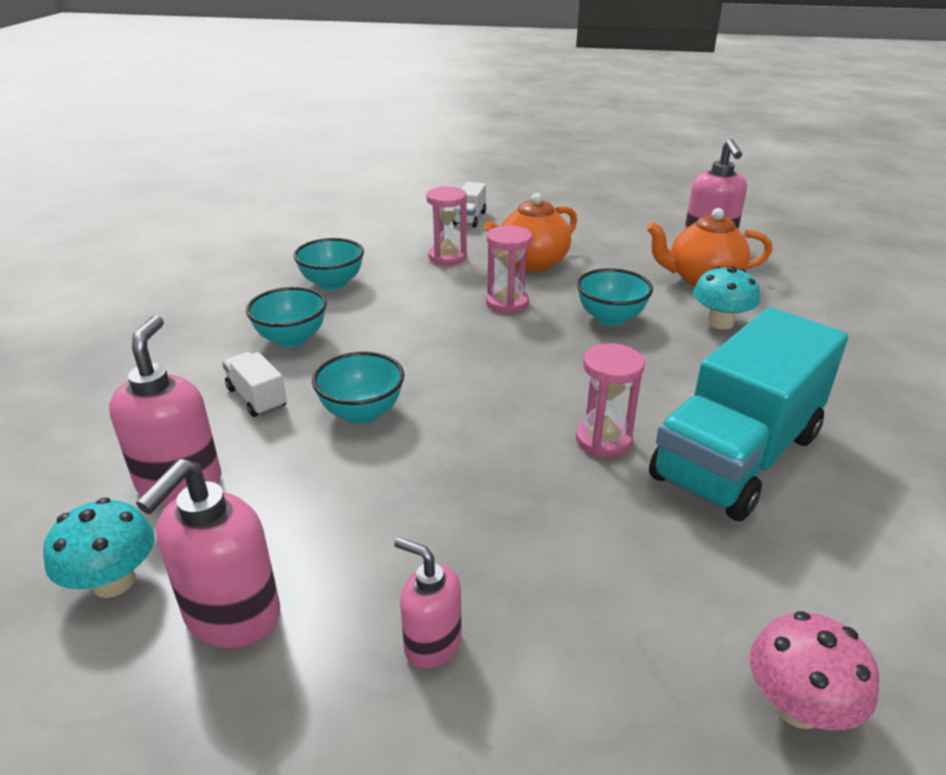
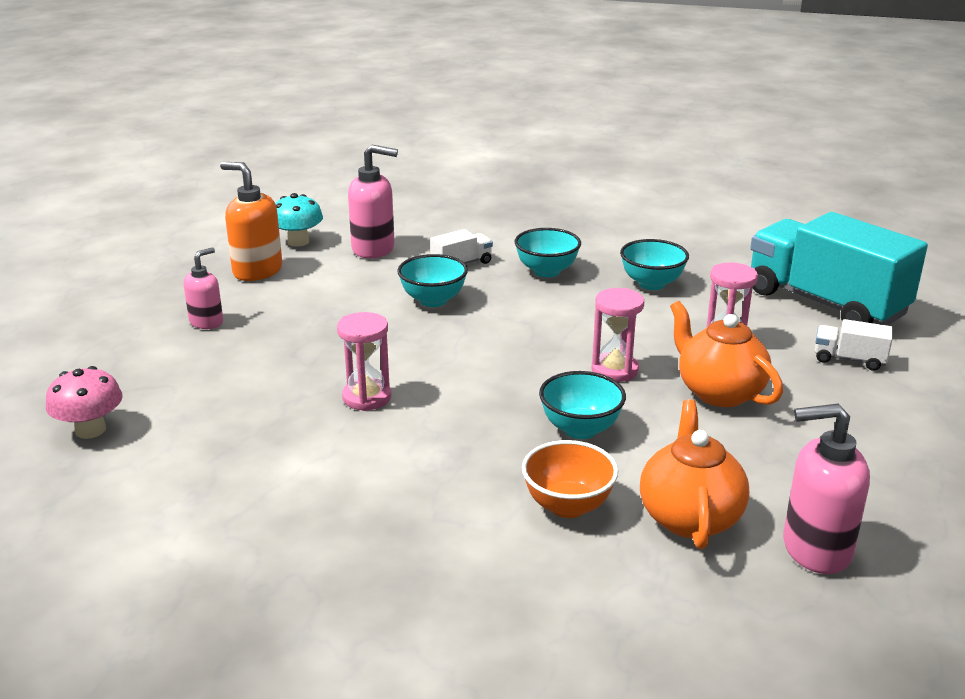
camera: 95 degrees right, 5 degrees down
(232, 616) = (257, 271): pink soap dispenser -> orange soap dispenser
(720, 322) = (568, 506): turquoise mushroom -> orange bowl
(736, 456) = (321, 460): turquoise truck -> turquoise truck (825, 303)

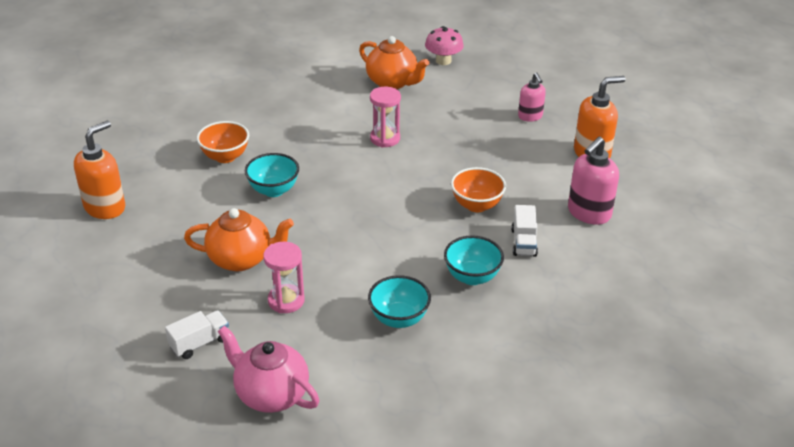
camera: 125 degrees right, 10 degrees up
(298, 242) = (632, 185): turquoise mushroom -> none
(433, 300) = (476, 205): turquoise bowl -> orange bowl
(614, 370) = (311, 233): pink hourglass -> none
(689, 517) = (171, 185): orange teapot -> orange teapot (392, 82)
(815, 549) = (105, 207): pink soap dispenser -> orange soap dispenser
(825, 303) = (271, 394): turquoise truck -> pink teapot

